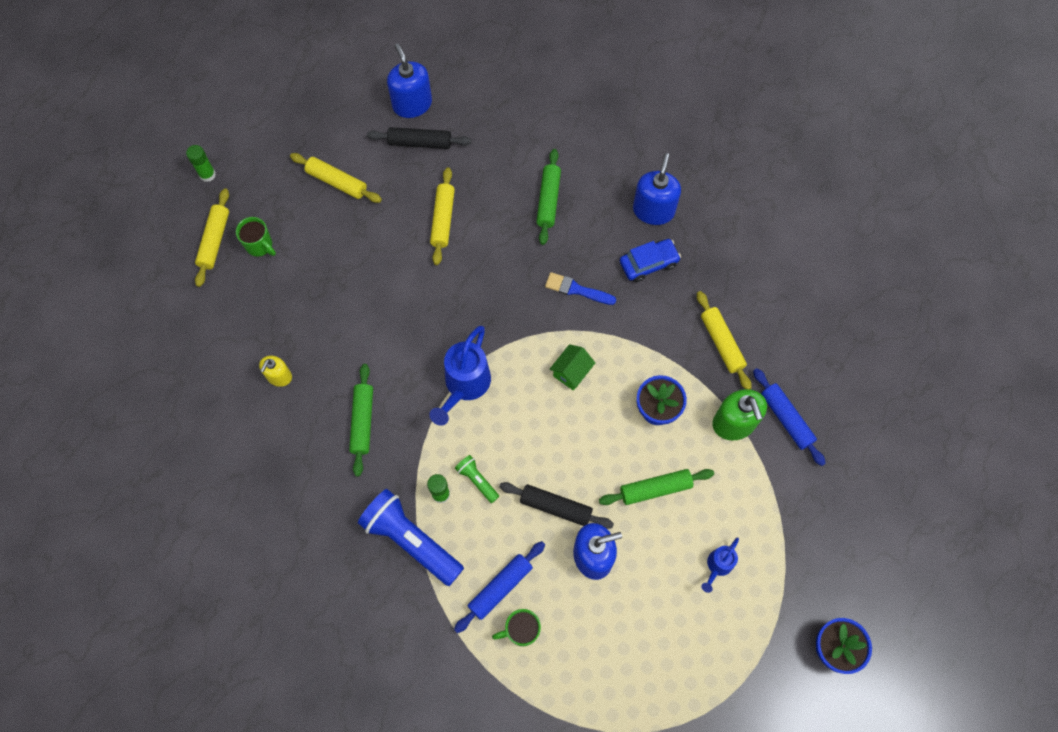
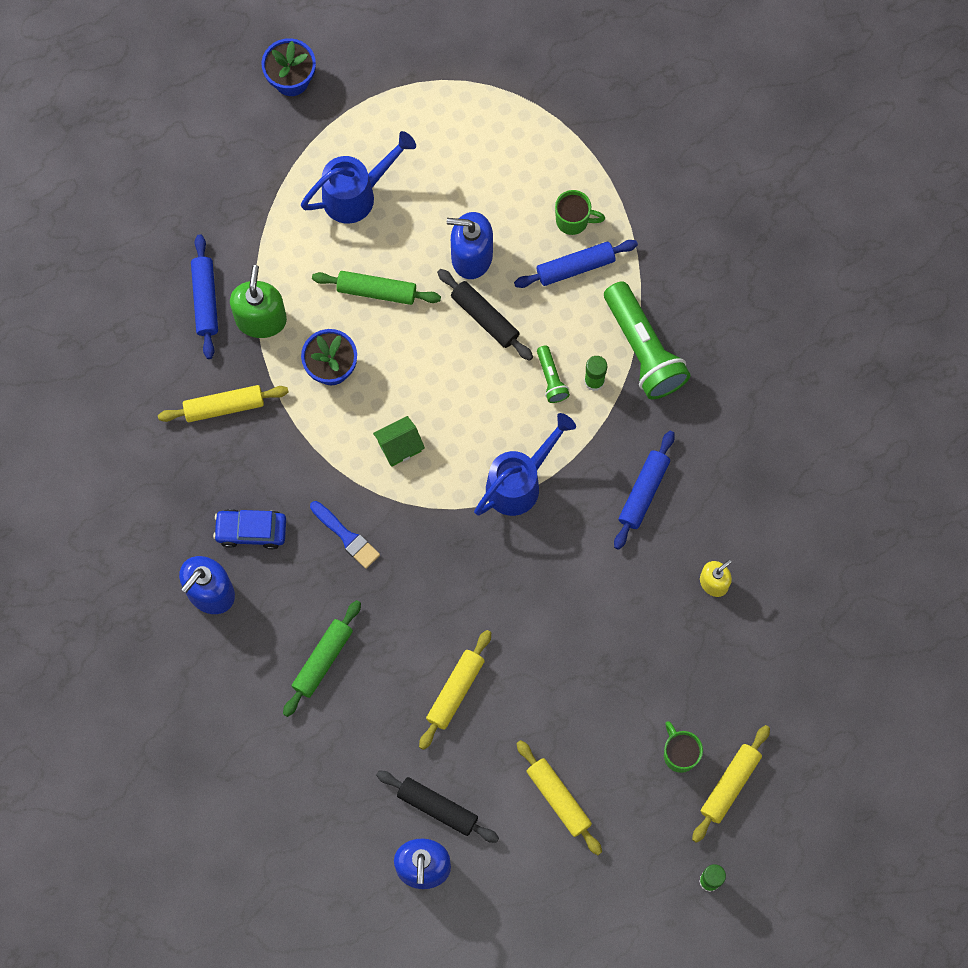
camera: 155 degrees left, 5 degrees up
(362, 422) = (643, 492): green rolling pin -> blue rolling pin
(411, 540) = (643, 349): blue flashlight -> green flashlight
(717, 566) = (356, 194): blue watering can -> blue watering can, size x1.83
(721, 343) = (224, 406): yellow rolling pin -> yellow rolling pin turned 75 degrees clockwise

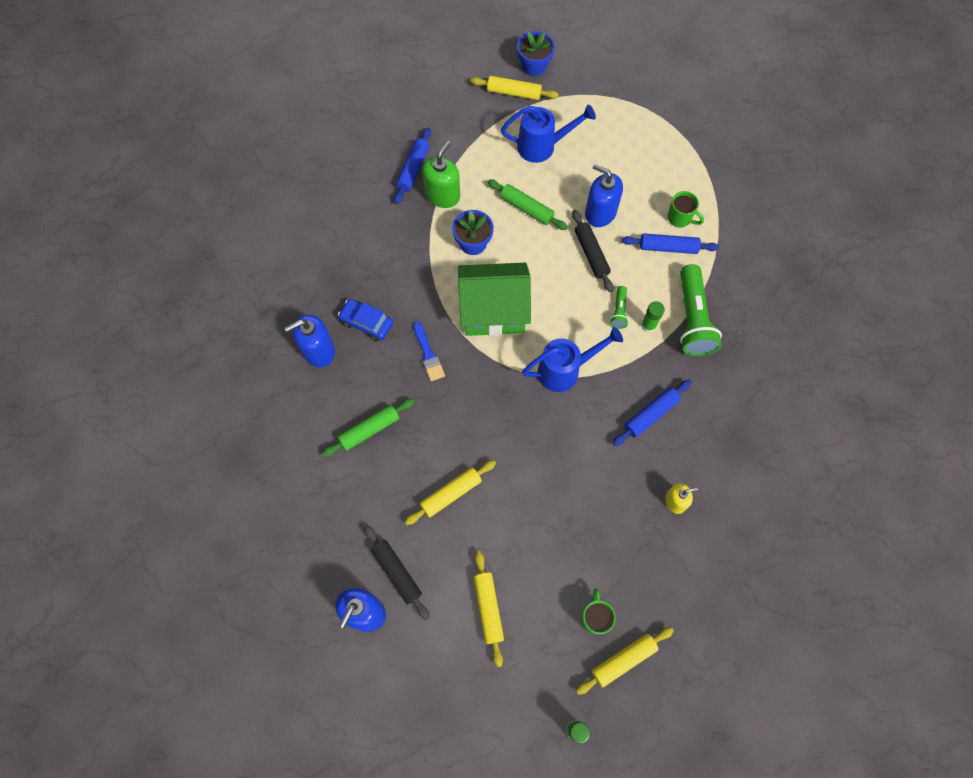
camera: 25 degrees right, 5 degrees down
(224, 406) = (390, 238): yellow rolling pin -> yellow rolling pin (514, 93)
(399, 446) = (493, 311): green house -> green house, size x2.30

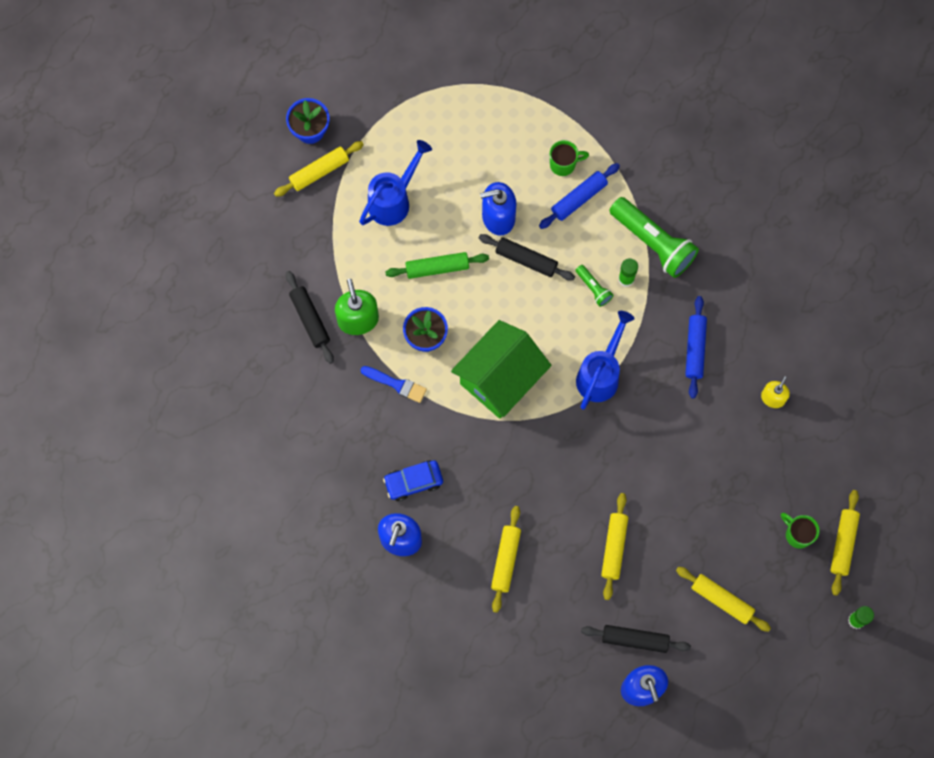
camera: 45 degrees left, 5 degrees up
(369, 430) = (505, 560): green rolling pin -> yellow rolling pin
(413, 169) = (310, 319): blue rolling pin -> black rolling pin
(428, 354) = (487, 460): blue brush -> blue brush (396, 384)

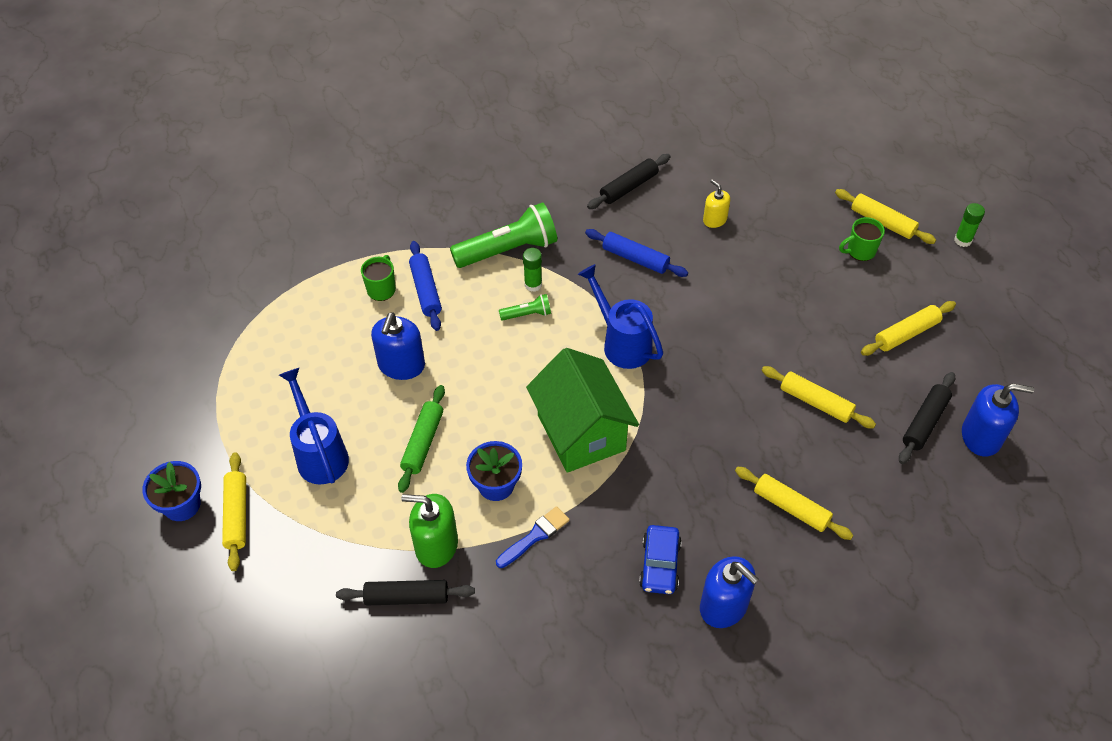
camera: 65 degrees left, 20 degrees down
(526, 260) = (463, 359): black rolling pin -> black rolling pin (628, 187)

